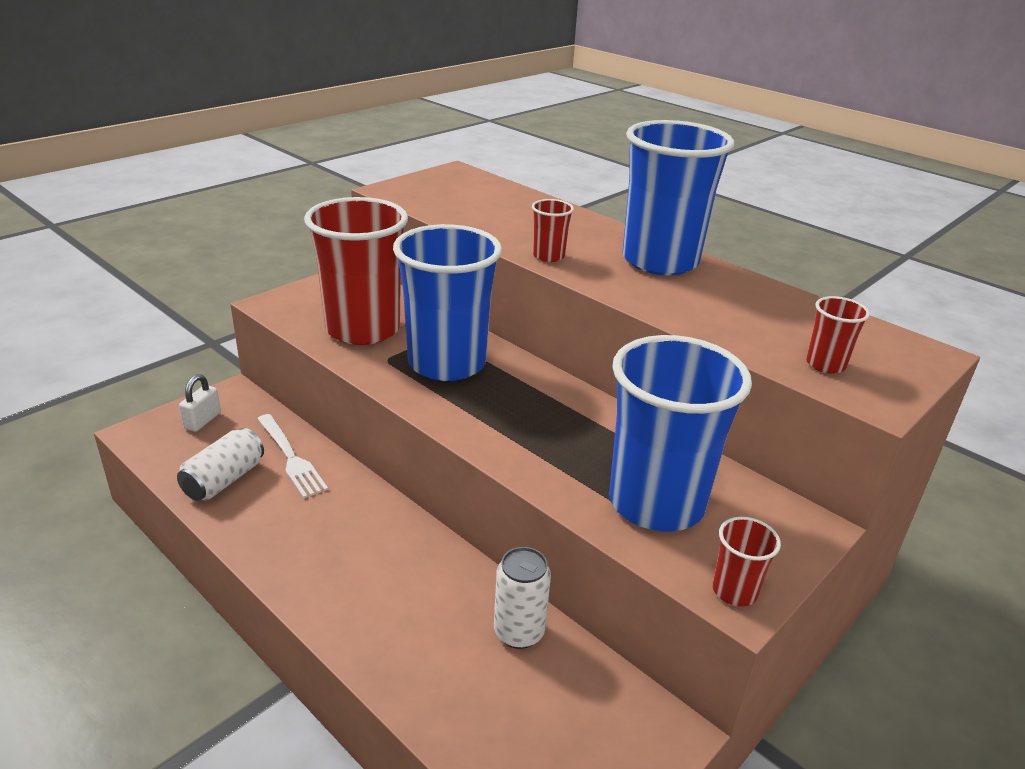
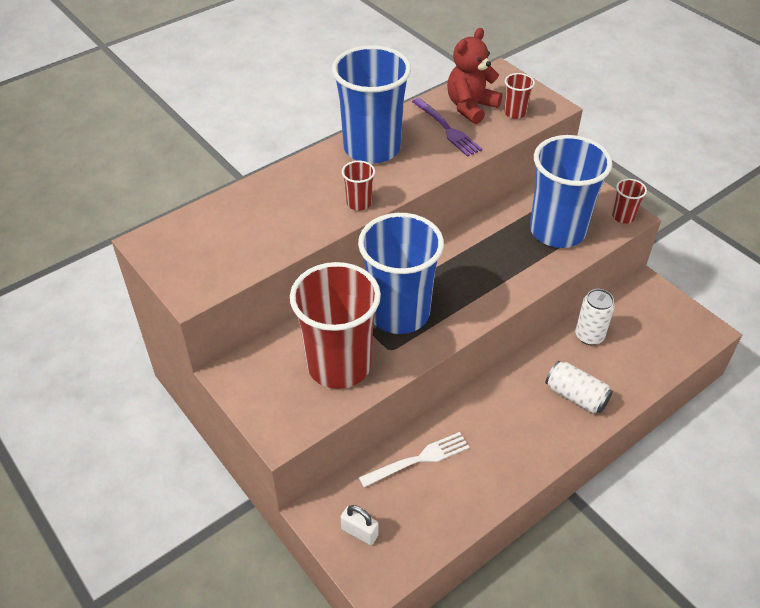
camera: 80 degrees left, 15 degrees up
(224, 480) = (446, 504): white can -> white can (576, 396)
(738, 309) = (447, 129): none -> purple fork
(808, 327) = (470, 107): none -> red teddy bear

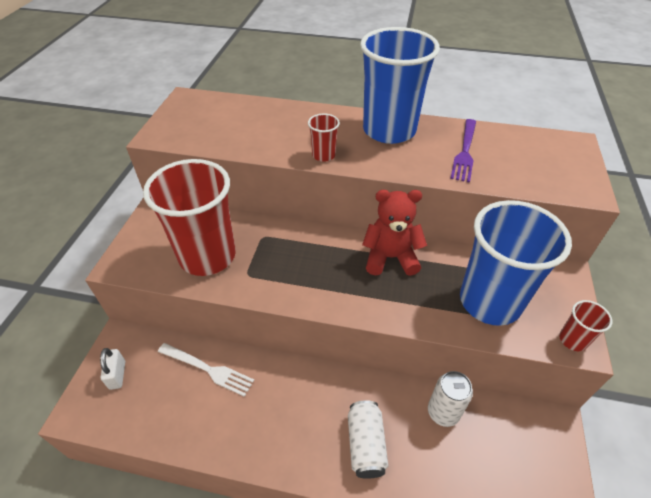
camera: 50 degrees right, 0 degrees up
(399, 313) = (288, 257): blue cup -> none
(470, 107) = (509, 150): red teddy bear -> red teddy bear (390, 257)
(515, 113) = (543, 176): red cup -> none

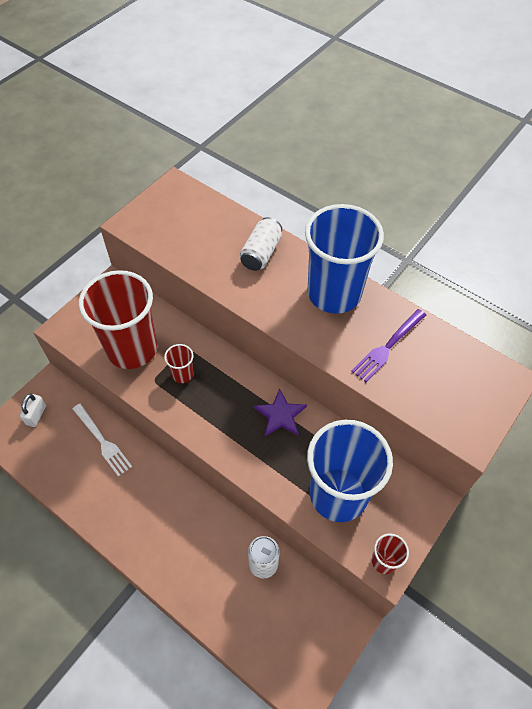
camera: 25 degrees right, 10 degrees up
(323, 155) = (255, 300): red cup -> red cup (182, 374)
(366, 444) = (187, 558): white can -> white can (261, 253)
(390, 257) = (280, 415): red teddy bear -> purple star

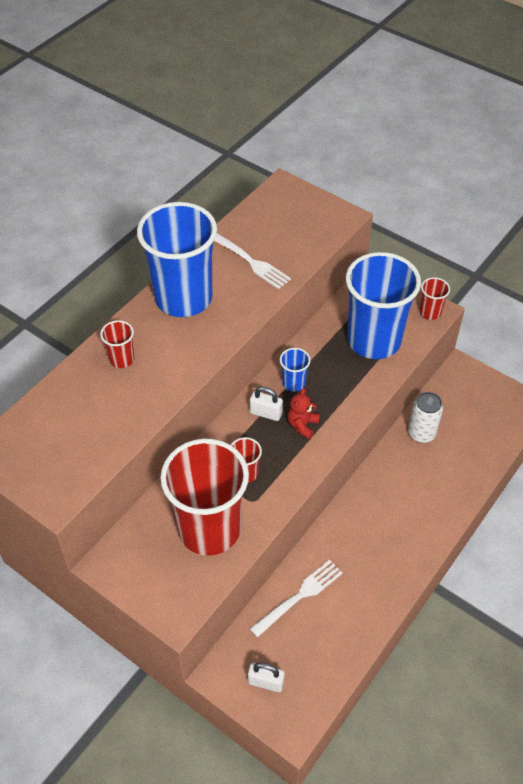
camera: 90 degrees left, 5 degrees down
(231, 421) = (302, 425): none -> red teddy bear
(246, 391) = (266, 413): none -> white padlock
(261, 253) = (122, 359): white can -> red cup
(280, 415) = (293, 383): purple star -> blue cup
(388, 347) = (250, 261): purple fork -> white fork

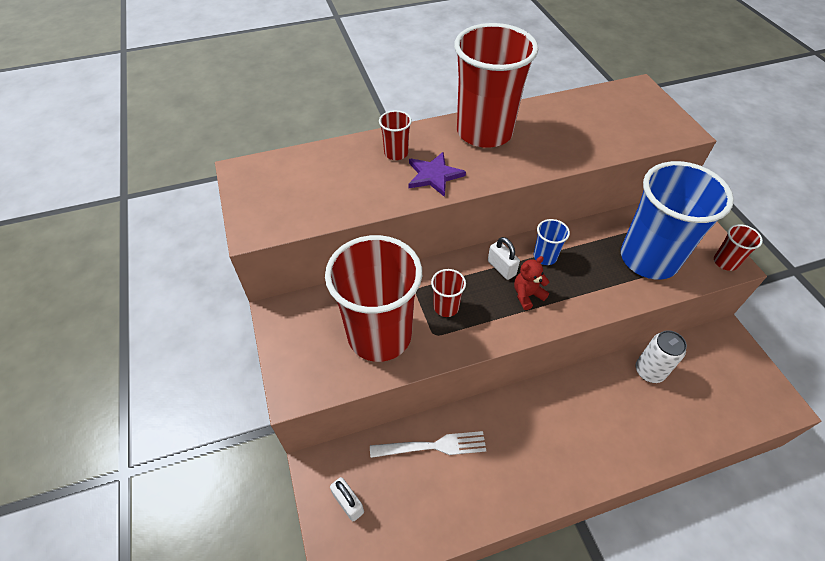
camera: 35 degrees right, 0 degrees up
(172, 363) = (434, 175): none -> purple star
(183, 298) = (484, 132): blue cup -> red cup
(250, 261) = (565, 130): white fork -> none

